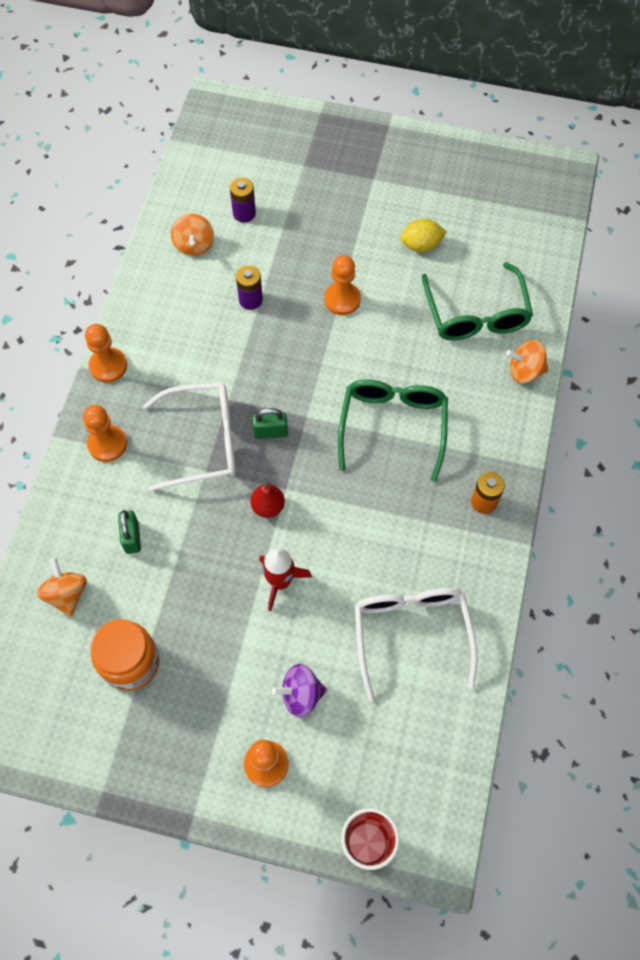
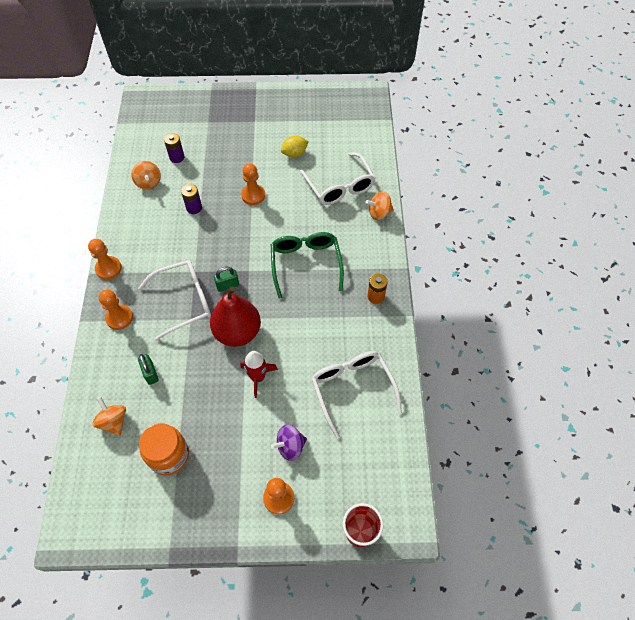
camera: 15 degrees left, 5 degrees down
(268, 506) = (237, 332): red pear -> red pear, size x2.14
(476, 313) = (339, 186): green glasses -> white glasses

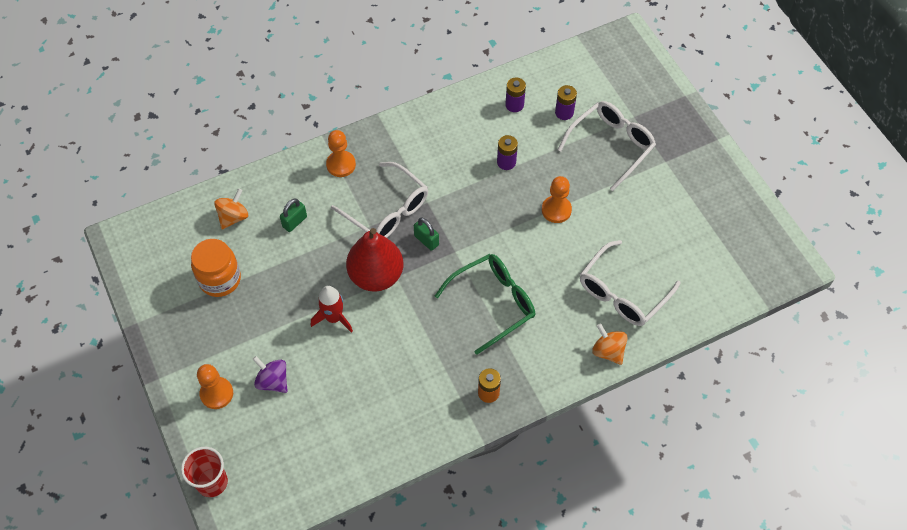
camera: 65 degrees right, 0 degrees up
(108, 268) = (390, 126): orange pawn -> none
(149, 183) = (514, 105): orange spinning top -> purple battery
(294, 153) = (642, 224): yellow lemon -> none
(352, 390) = (361, 415): white glasses -> white glasses (610, 146)

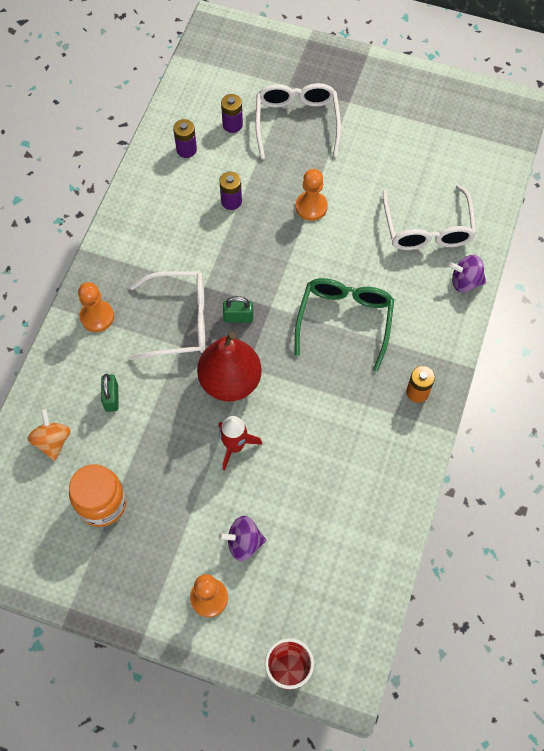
camera: 45 degrees left, 5 degrees up
(608, 351) = (465, 281): orange spinning top -> purple spinning top

